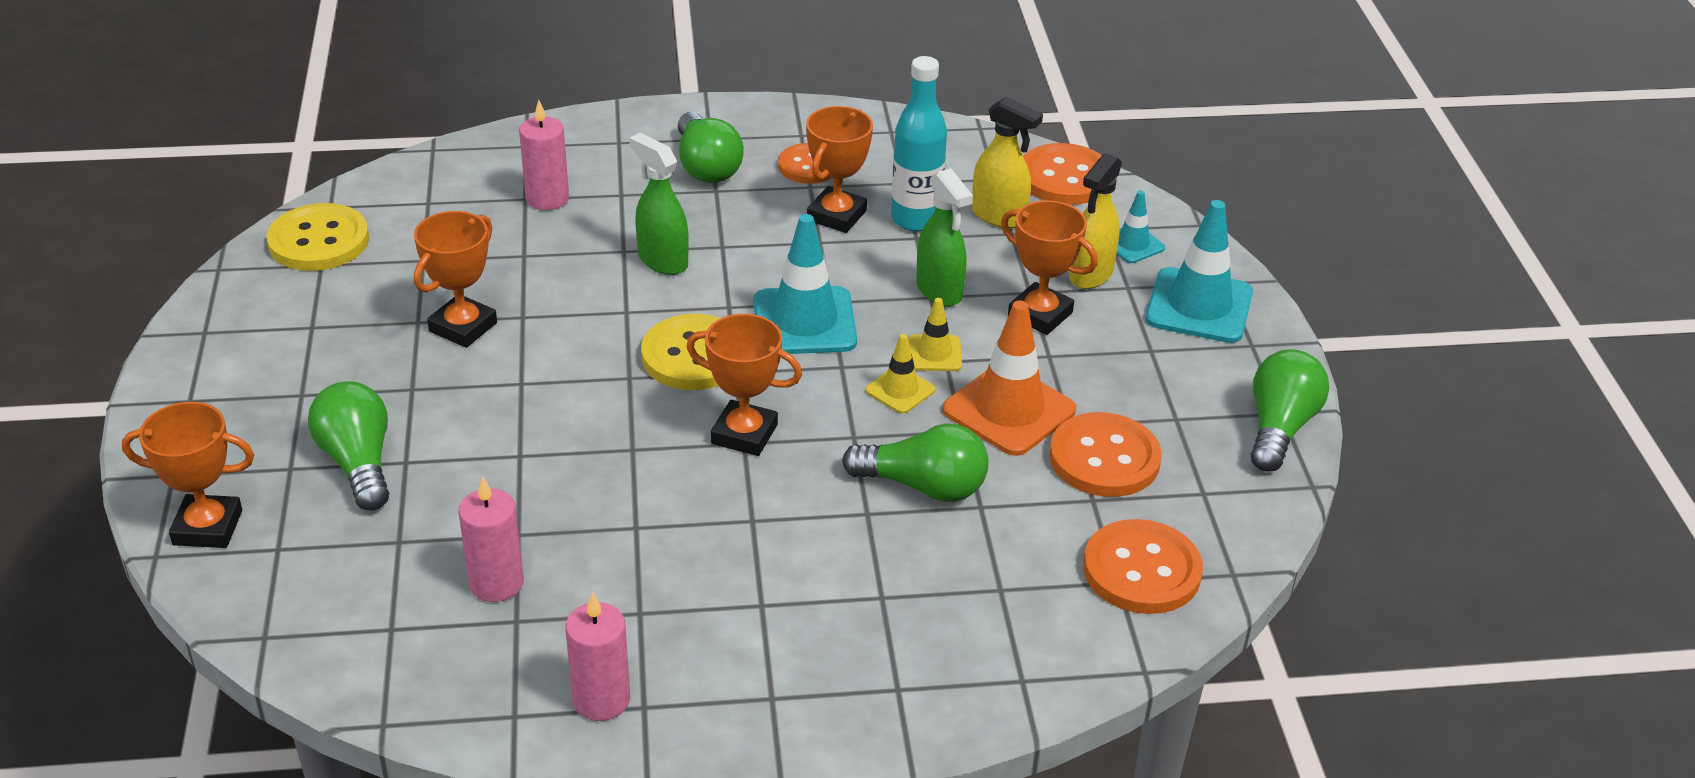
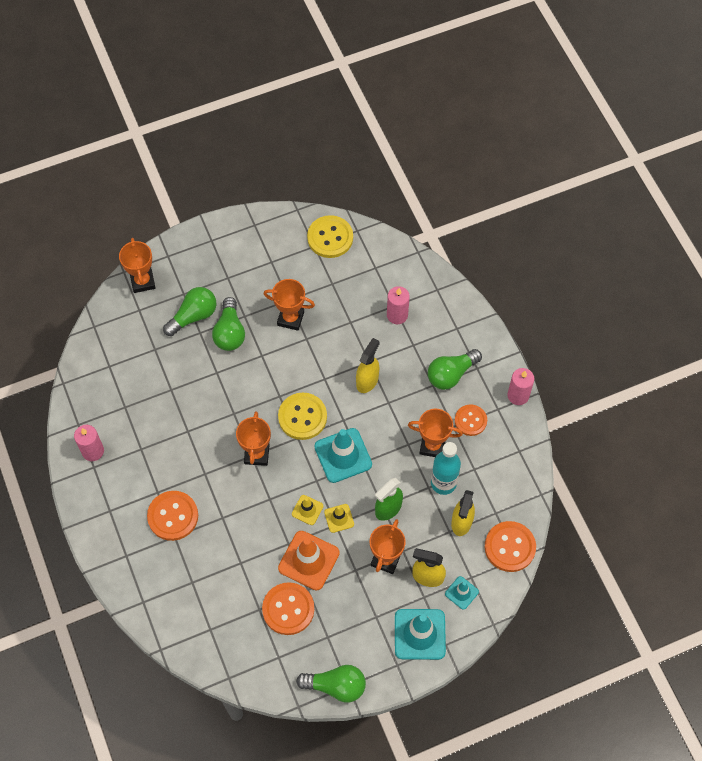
camera: 75 degrees right, 25 degrees up
(496, 583) = (142, 392): pink candle -> pink candle (518, 395)
(662, 260) = (367, 380): green spray bottle -> yellow spray bottle
(923, 486) = (246, 536): green light bulb -> green light bulb (230, 332)
(1141, 570) = (219, 638): orange button -> orange button (173, 516)

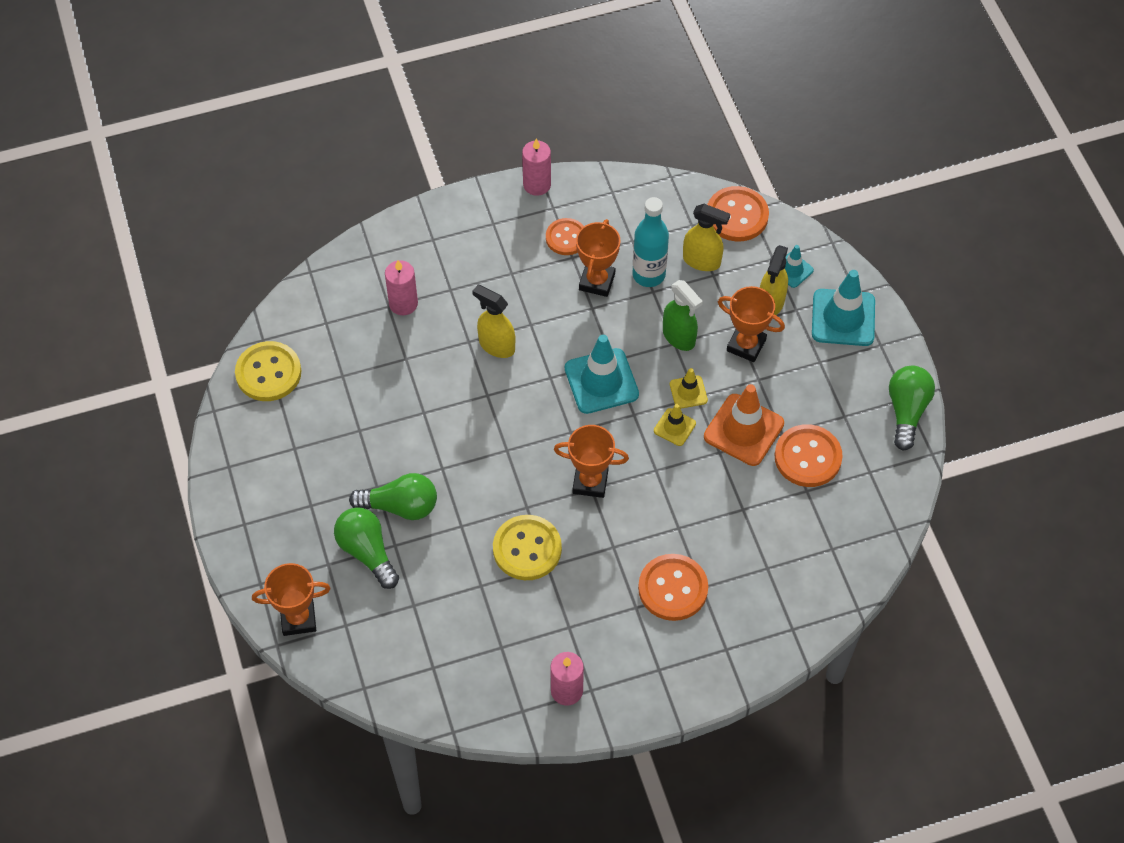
camera: 85 degrees left, 5 degrees down
(290, 318) = (389, 429): orange trophy -> none
(302, 417) = (541, 424): yellow button -> yellow button (527, 549)
(451, 374) = (498, 252): green light bulb -> none

